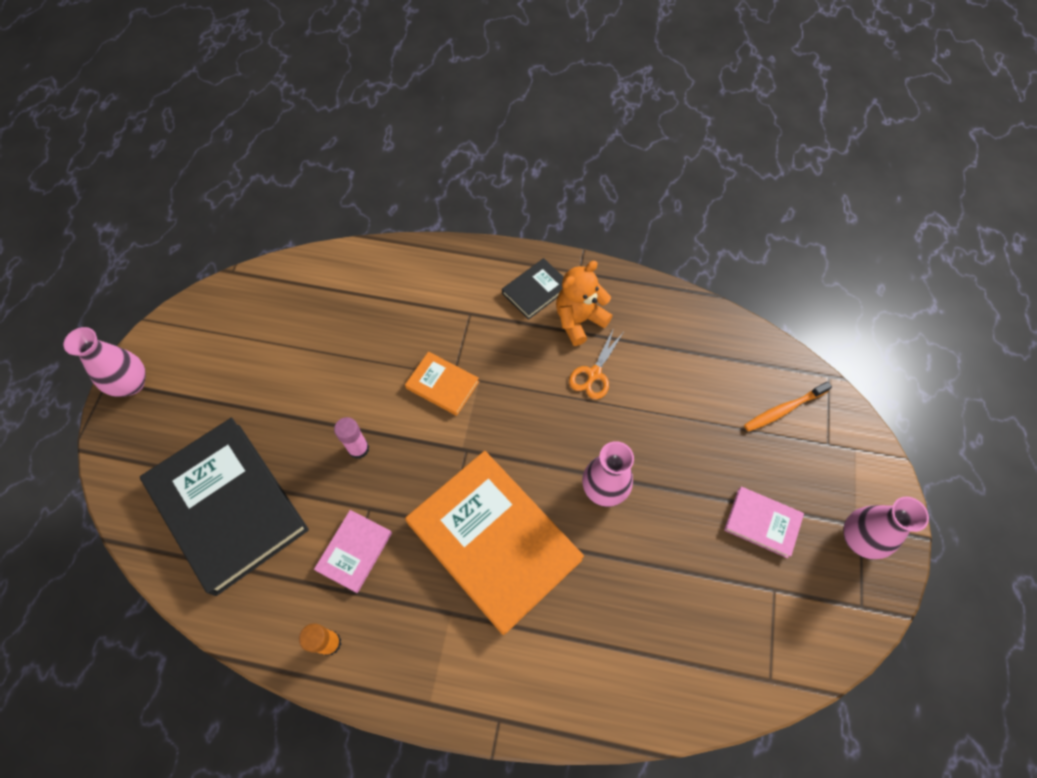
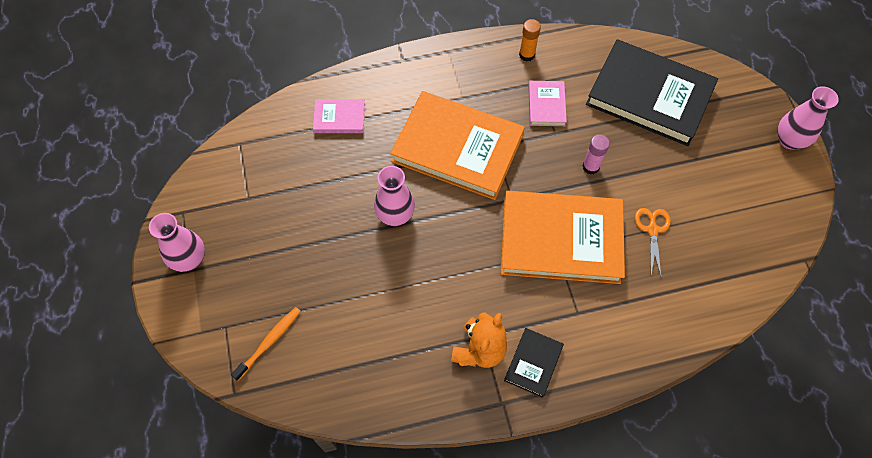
camera: 155 degrees right, 0 degrees up
(442, 385) = (561, 240): orange book -> orange book, size x2.21
(594, 374) = (443, 304): orange scissors -> orange scissors (652, 230)
(762, 522) = (267, 240): pink book -> pink book (339, 118)

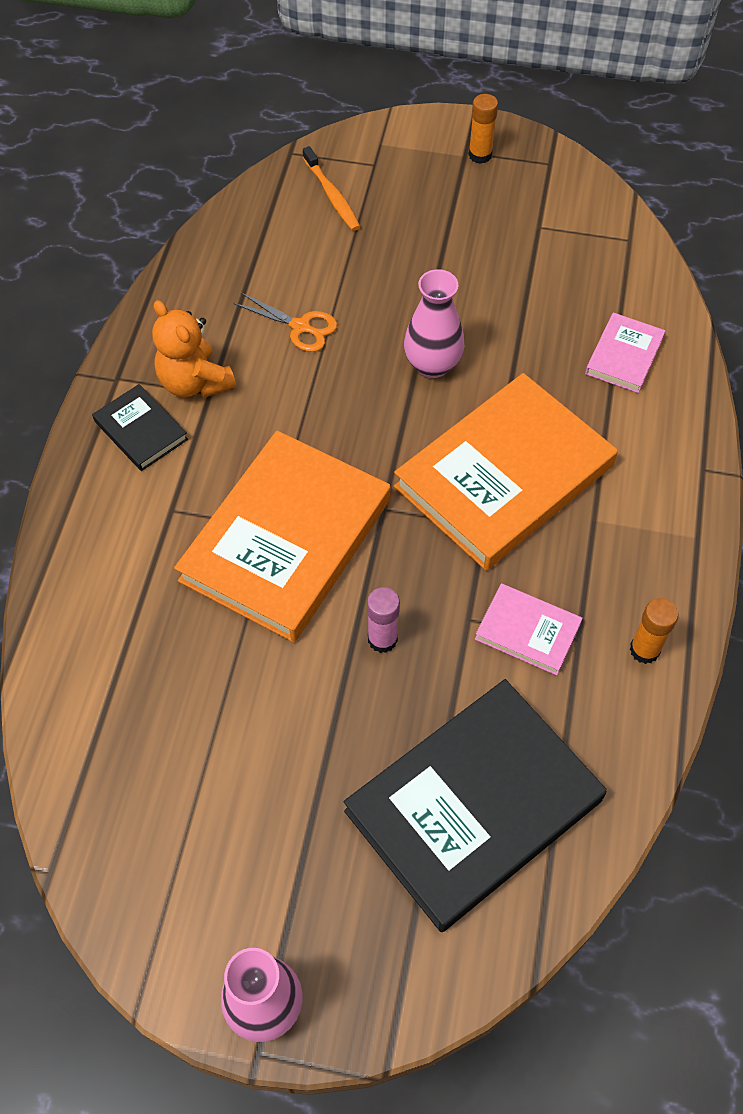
camera: 115 degrees right, 5 degrees down
(189, 259) = (480, 155): pink vase -> orange glue stick
(652, 230) = (231, 669): orange scissors -> orange scissors (300, 327)

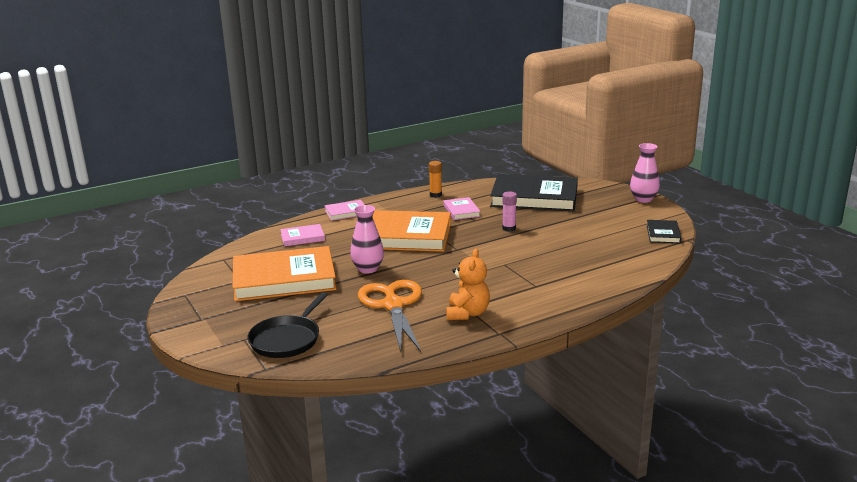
camera: 130 degrees left, 35 degrees down
(141, 430) = (514, 312): black book -> black book (663, 234)
(286, 540) = (504, 259): orange book -> orange book (284, 279)
(300, 327) = (393, 305): orange scissors -> orange scissors, size x2.04
(332, 195) = (287, 339): orange toothbrush -> black pan
(480, 155) = (199, 314): orange glue stick -> none
(681, 466) = (346, 212): none -> pink book

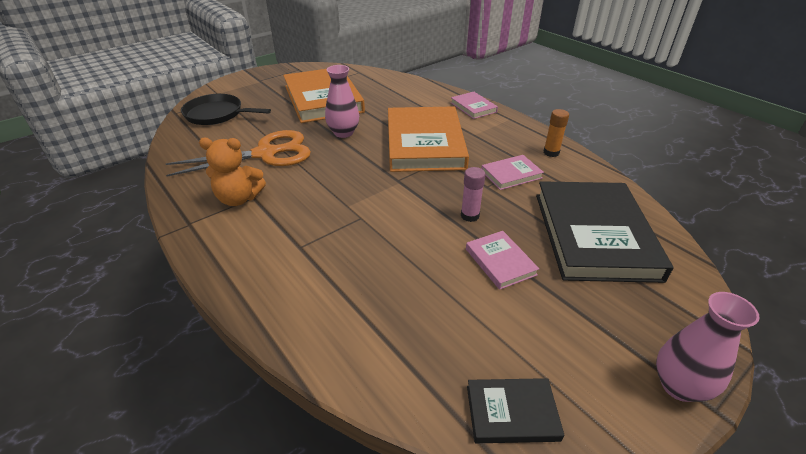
camera: 80 degrees right, 15 degrees up
(302, 237) = (407, 95): pink book -> pink book (500, 262)

